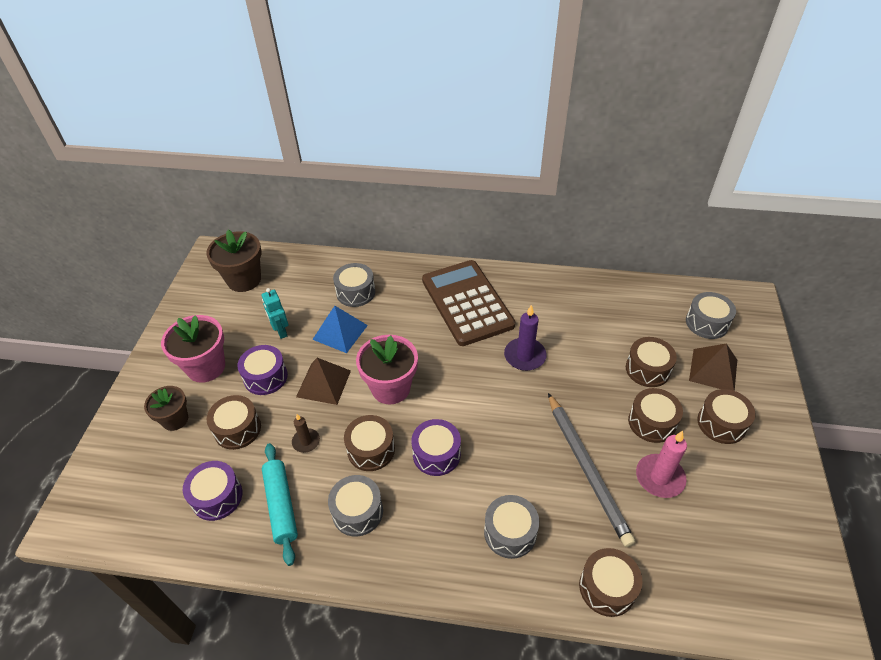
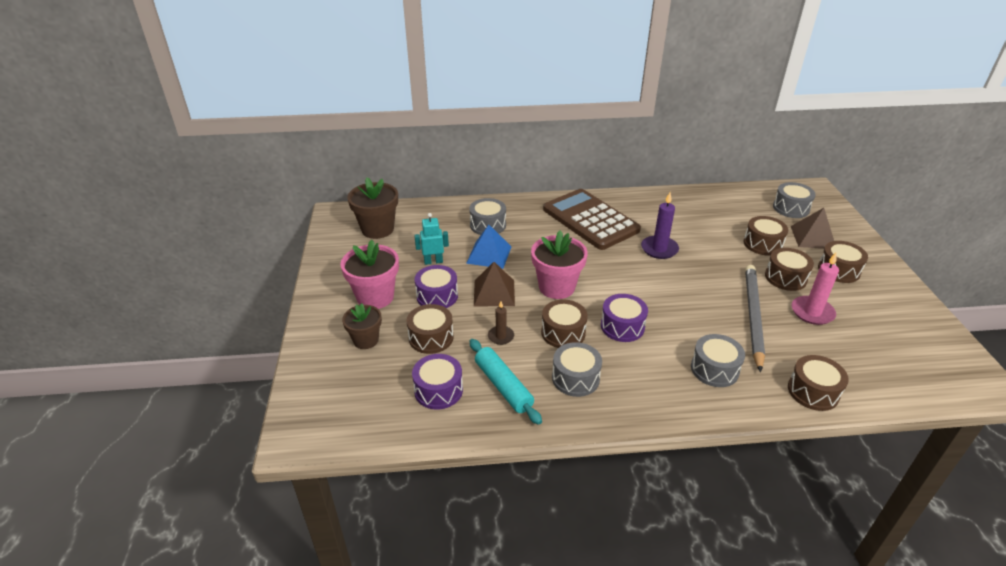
camera: 15 degrees left, 10 degrees down
(281, 331) = (433, 261): turquoise robot -> turquoise robot turned 120 degrees clockwise
(587, 469) = (752, 316): grey pencil -> grey pencil turned 135 degrees counterclockwise

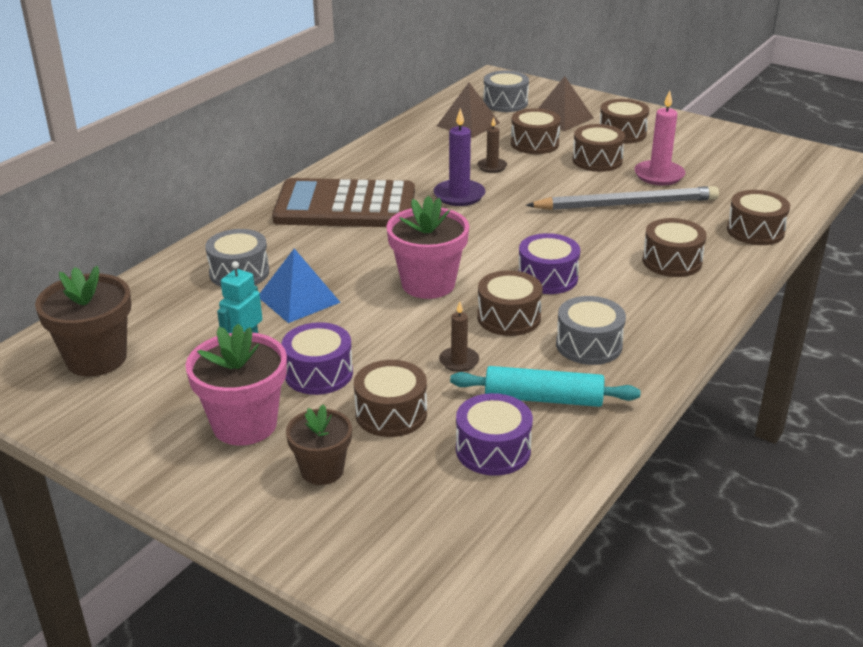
camera: 50 degrees left, 5 degrees down
(494, 293) = (375, 329): brown pyramid -> brown pyramid (468, 124)
(709, 243) = (492, 167): none -> brown candle
(714, 369) = (672, 261): grey drum -> brown drum
(752, 316) = (626, 204): grey pencil -> grey pencil turned 120 degrees clockwise

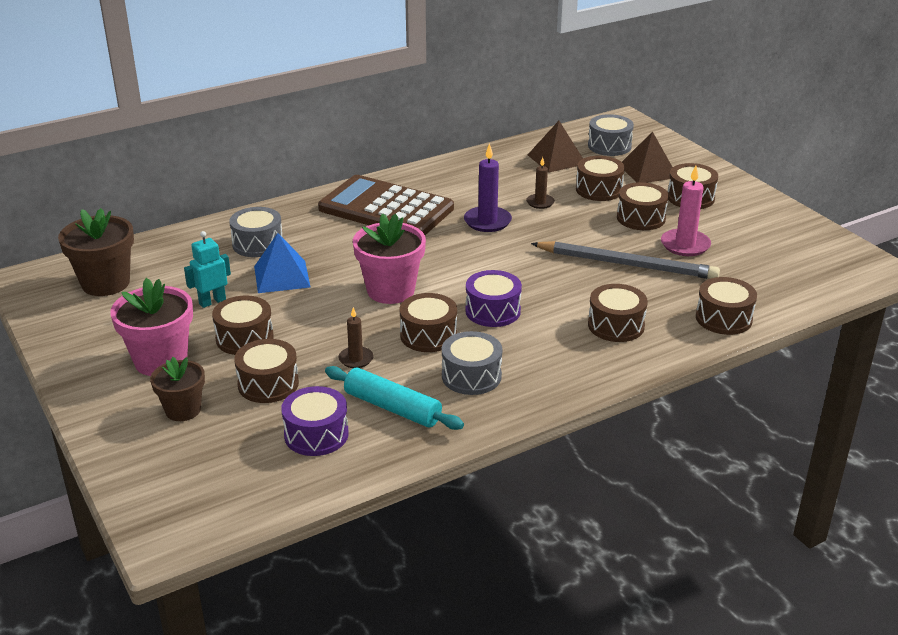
camera: 25 degrees right, 0 degrees up
(318, 373) = (244, 338): purple drum -> brown drum

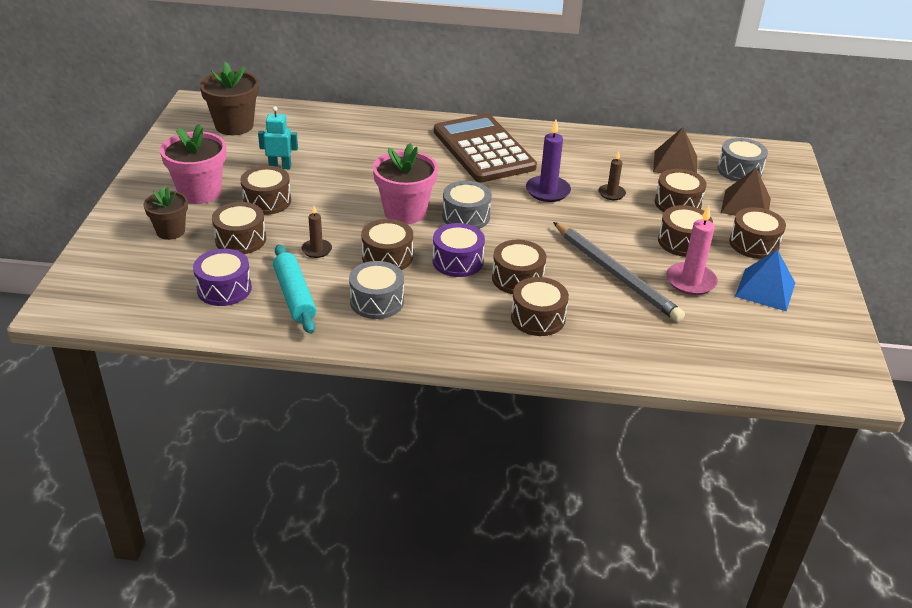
camera: 35 degrees right, 5 degrees up
(257, 244) = (360, 139): grey drum -> grey drum (466, 216)
(282, 276) = (346, 169): blue pyramid -> blue pyramid (765, 289)
(723, 318) = (638, 357): brown drum -> brown drum (517, 278)

